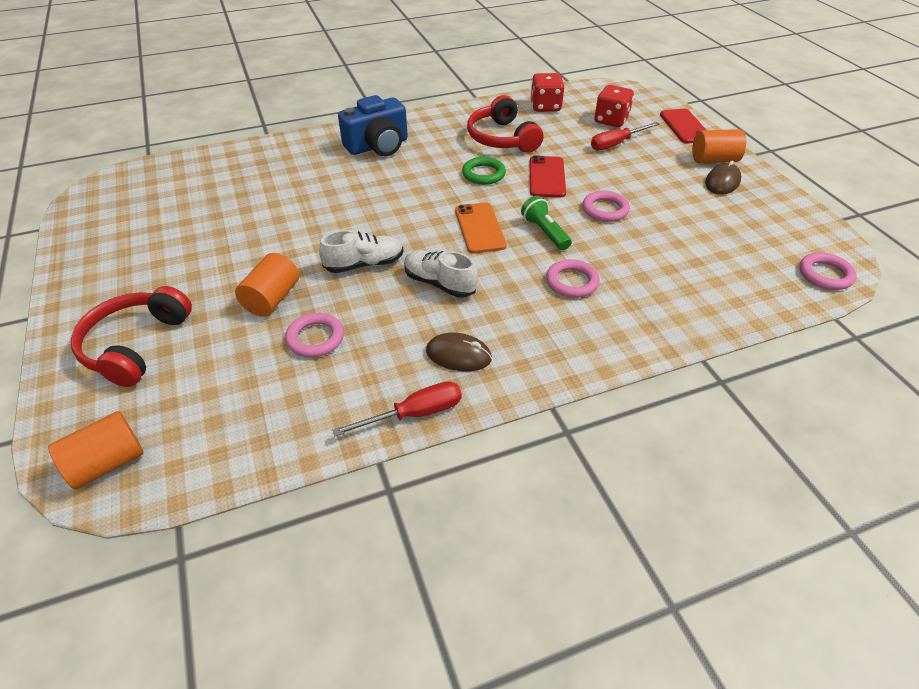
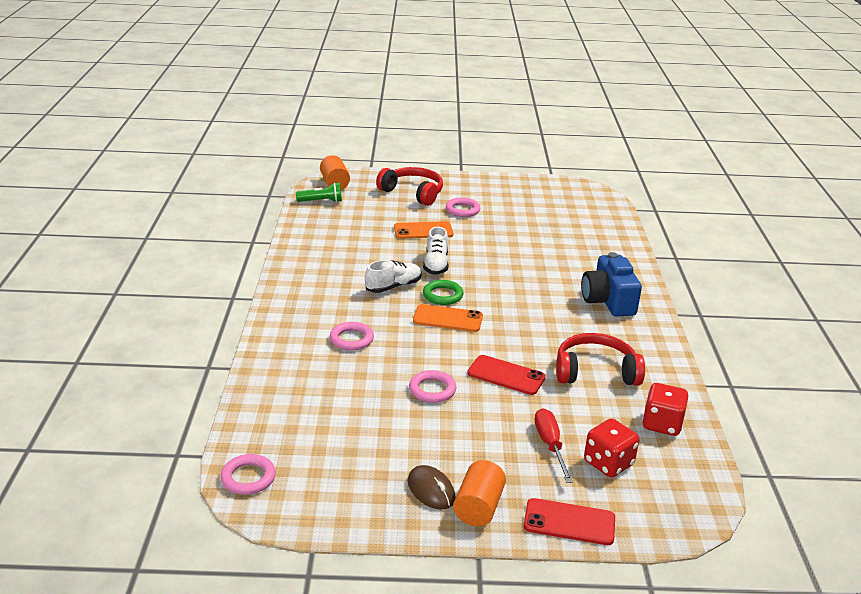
camera: 110 degrees right, 15 degrees down
(272, 299) = (423, 231): orange cylinder -> orange phone
(315, 338) = (375, 238): pink ring -> pink ring (462, 210)
(414, 414) = (290, 255): red screwdriver -> none
(458, 355) = (320, 277): brown mouse -> none
(483, 174) = (530, 342): green ring -> green ring (443, 295)
(545, 232) = (421, 347): green flashlight -> green flashlight (321, 201)

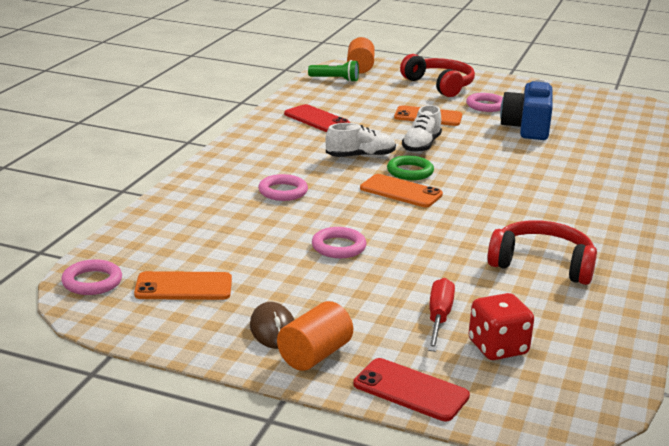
camera: 20 degrees right, 5 degrees down
(331, 463) = (183, 287): none -> orange phone
(506, 375) = (432, 249): red phone -> red phone (316, 119)
(608, 301) = (604, 205): blue camera -> blue camera (527, 128)
(662, 424) = (592, 326): red dice -> none

